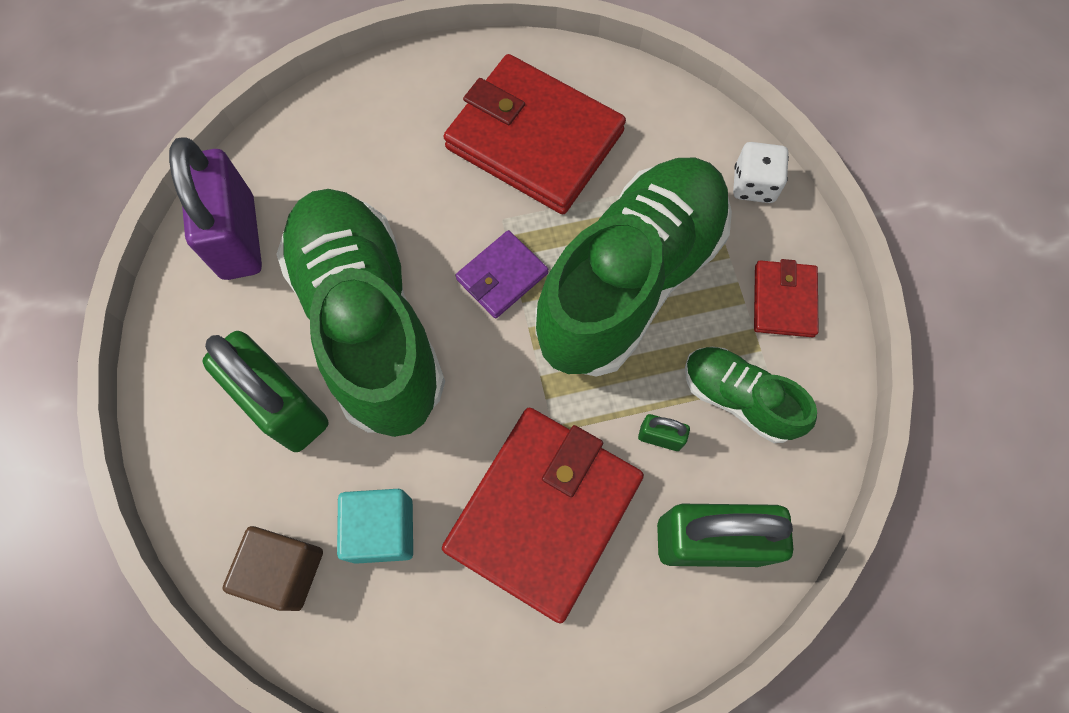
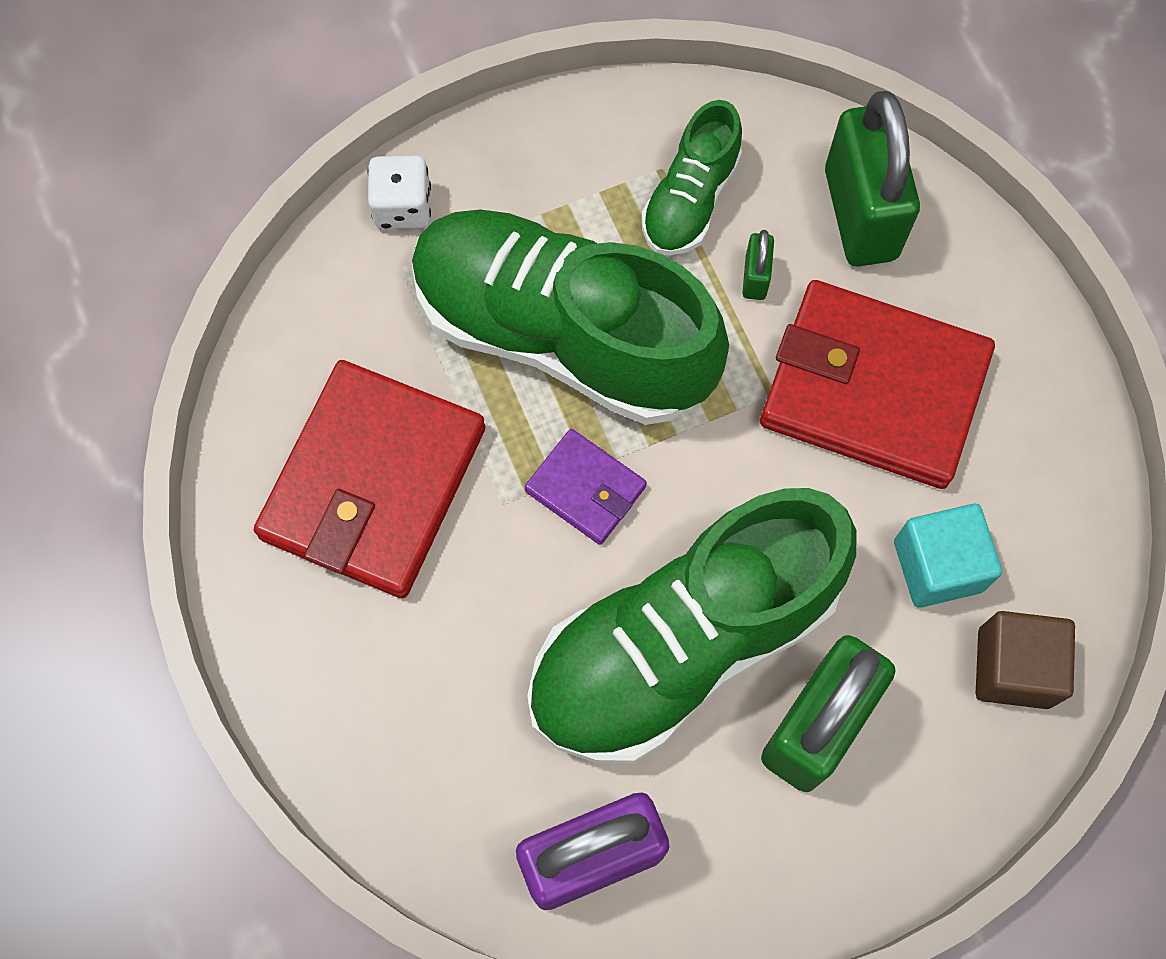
camera: 100 degrees left, 0 degrees up
(783, 300) = (557, 162): red wallet -> none

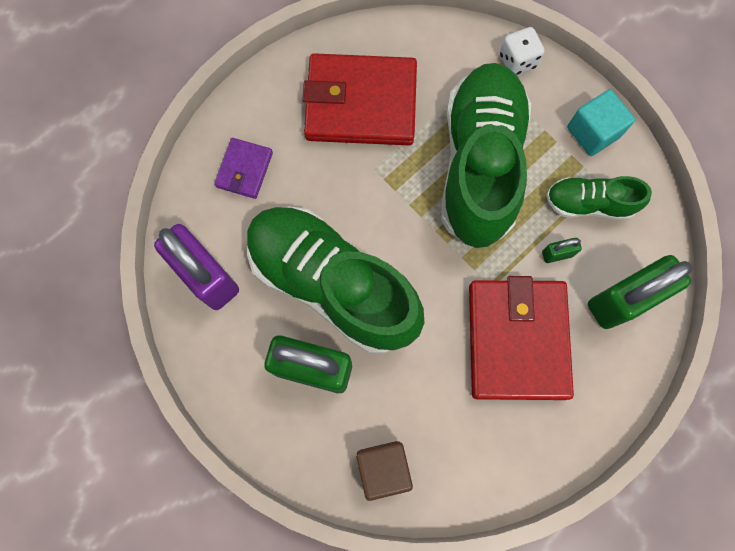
camera: 70 degrees right, 5 degrees up
(585, 489) = (398, 207): purple wallet -> purple wallet (244, 170)
(938, 566) = (426, 408): turquoise cube -> turquoise cube (593, 132)

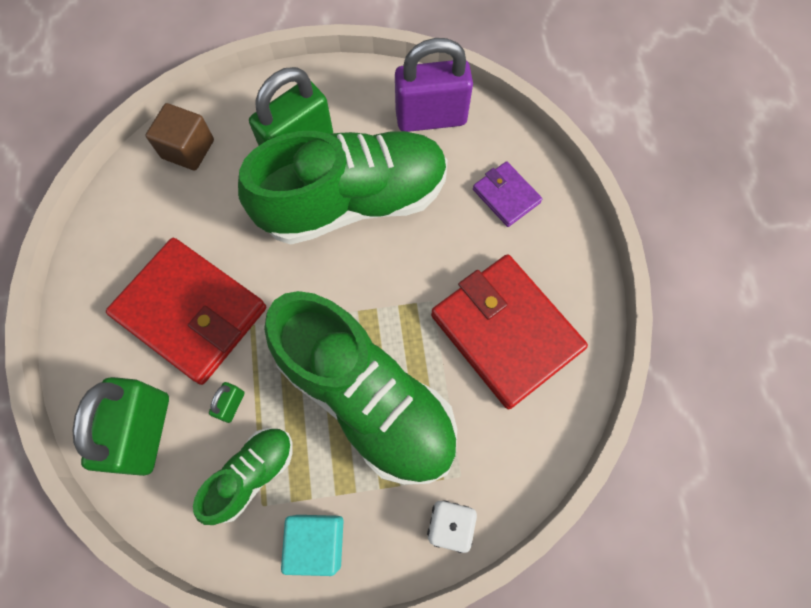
camera: 125 degrees right, 5 degrees down
(361, 104) = (505, 332): red wallet -> red wallet turned 75 degrees counterclockwise

